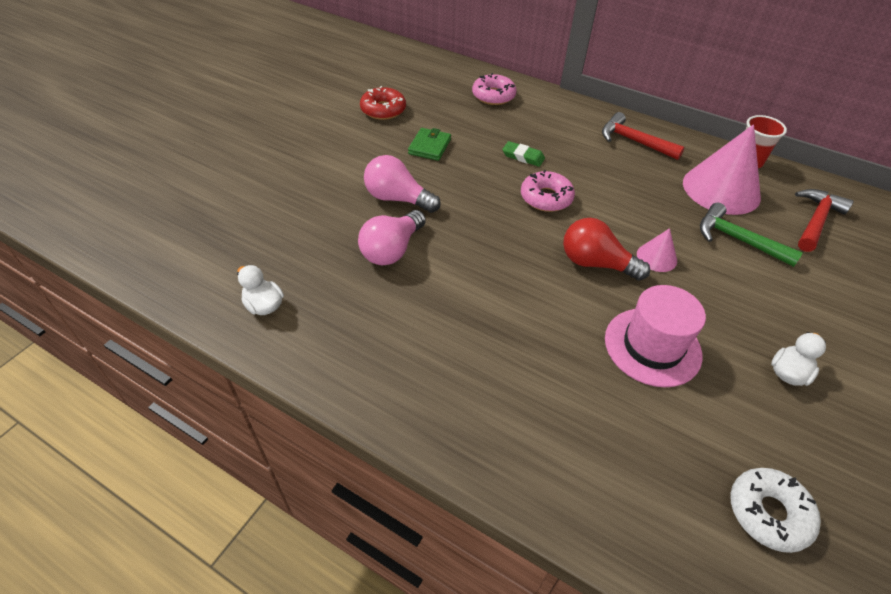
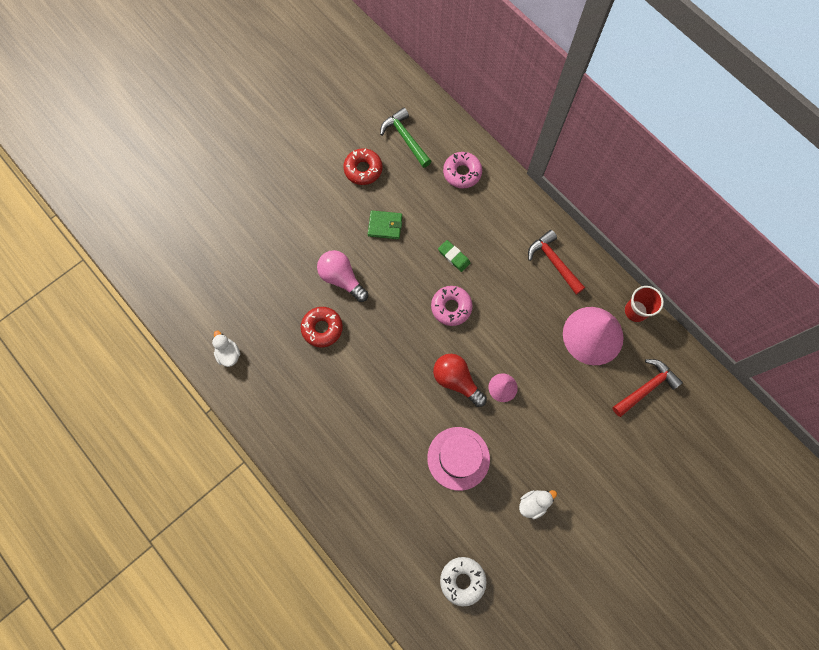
camera: 20 degrees right, 25 degrees up
(392, 250) = (322, 328): pink light bulb -> red donut
(429, 146) = (385, 226): green wallet -> green wallet turned 60 degrees clockwise
(737, 239) = (572, 388): green hammer -> green hammer (405, 138)

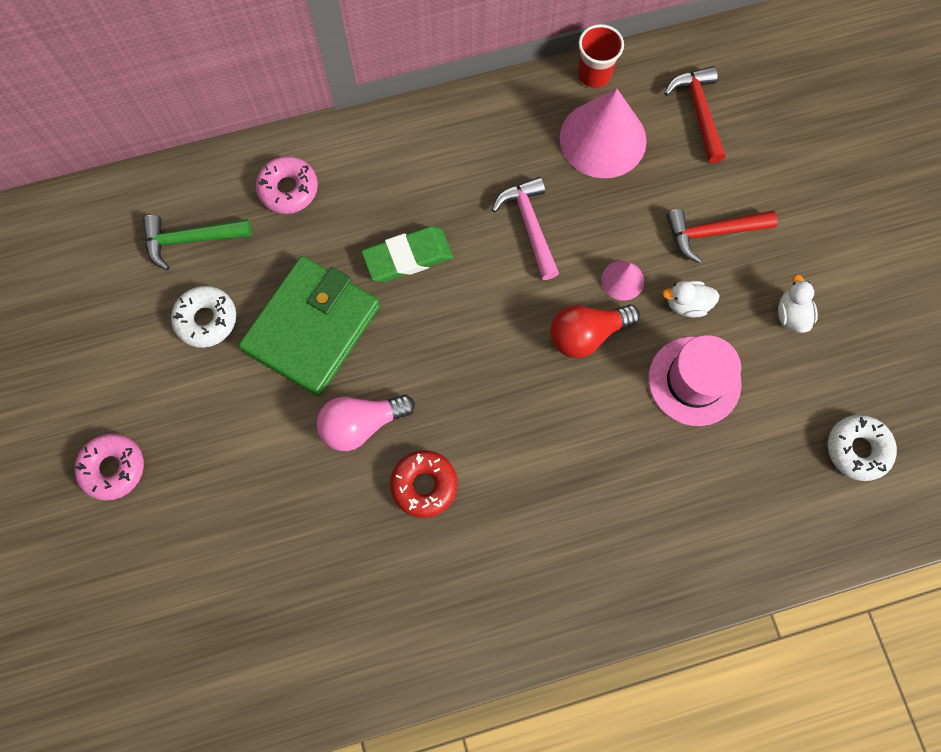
camera: 65 degrees left, 0 degrees up
(229, 354) = (396, 644): white duck -> white duck (687, 304)
(363, 169) = (206, 319): red donut -> white donut
(385, 226) = (312, 328): green wallet -> green wallet, size x2.21
(451, 307) = (479, 294): pink donut -> pink donut (113, 468)
(454, 257) = (408, 257): green eraser -> green eraser, size x1.66
(510, 316) = (529, 225): none -> pink hammer
(553, 262) = (480, 137): red hammer -> red hammer (712, 233)

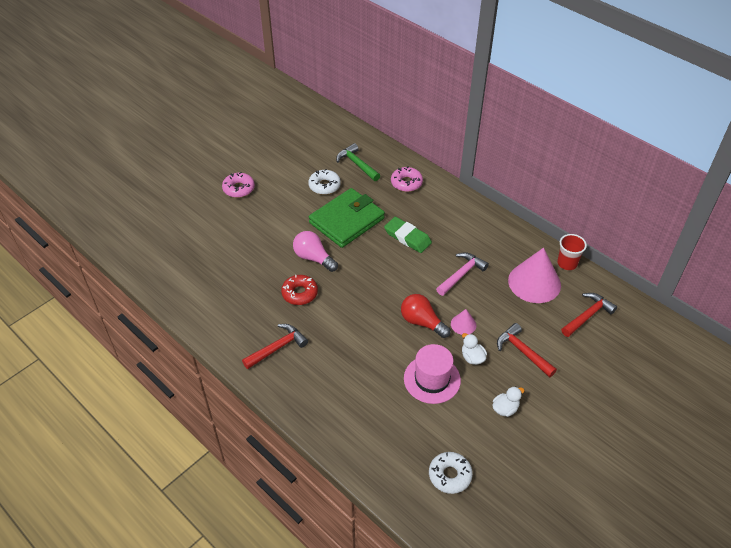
camera: 60 degrees right, 25 degrees down
(312, 328) = (347, 220): green wallet -> green wallet turned 45 degrees counterclockwise
(514, 575) = (278, 347): none -> red hammer

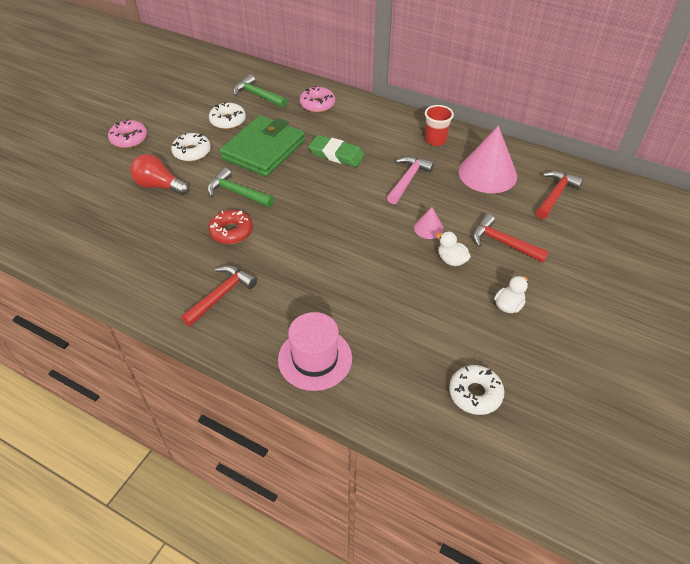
camera: 15 degrees left, 0 degrees up
(287, 211) = (192, 152): none -> white donut
(313, 258) = (237, 193): pink light bulb -> green hammer
(422, 322) = (382, 235): red light bulb -> red light bulb (159, 186)
(432, 379) = (415, 292): pink hat -> pink hat (315, 358)
(567, 263) = (513, 150): red cup -> red cup (435, 140)

